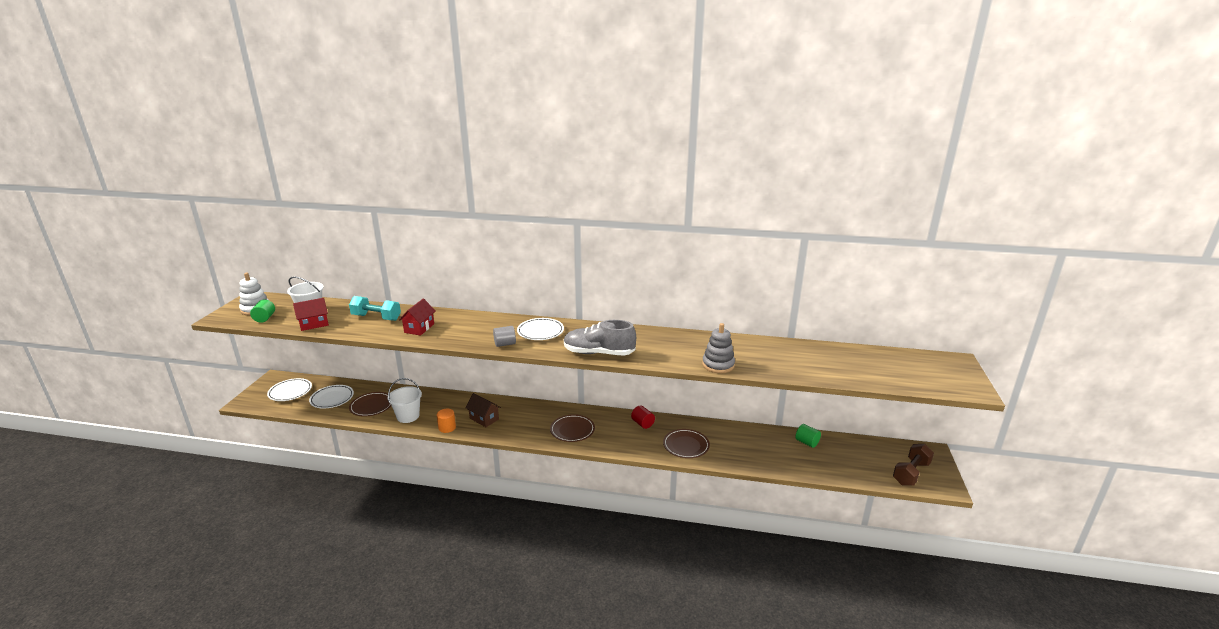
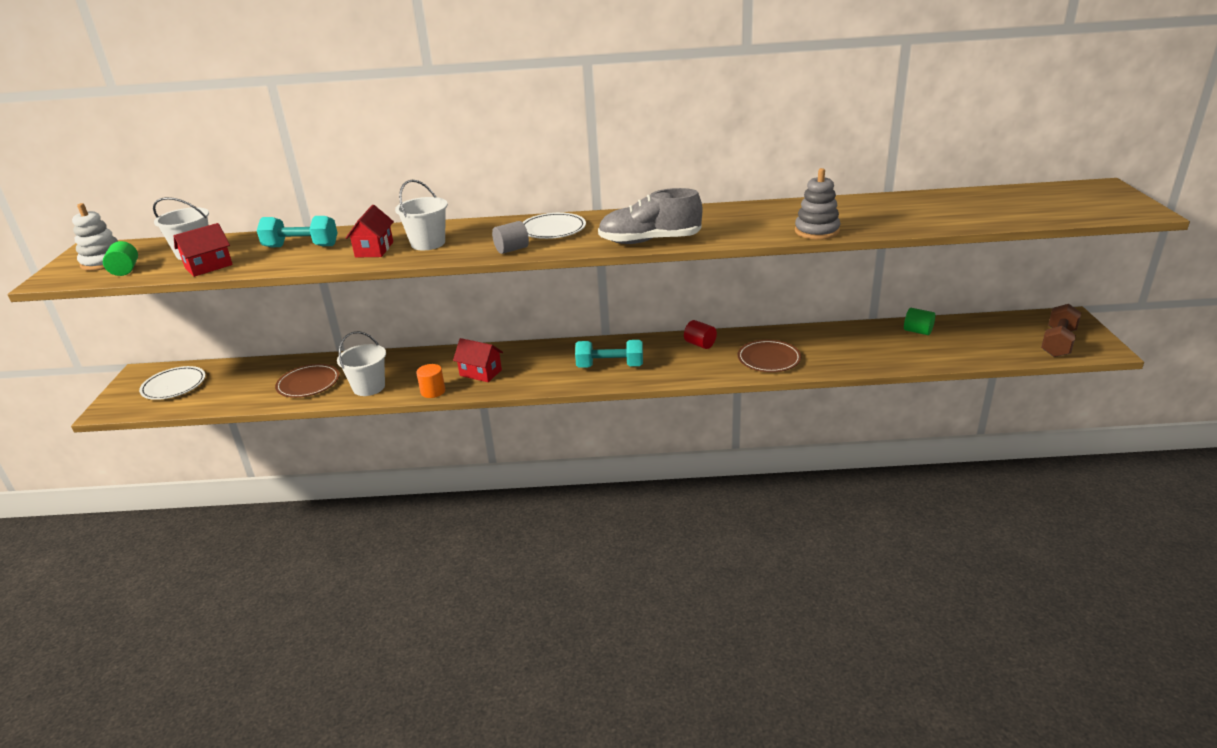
camera: 10 degrees left, 5 degrees up
(332, 398) = (243, 384): white plate -> none
(455, 329) = (428, 243): none -> white bucket
(484, 419) = (480, 373): brown house -> red house
(572, 430) = (610, 366): brown plate -> turquoise dumbbell

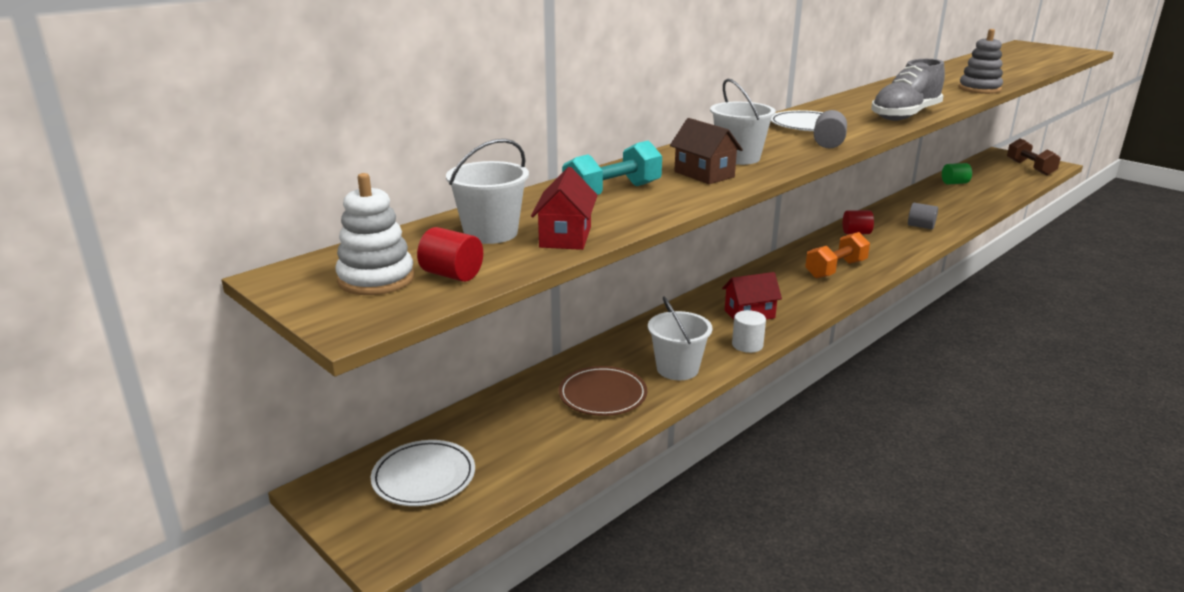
camera: 45 degrees left, 5 degrees down
(125, 270) = (452, 275): green cylinder -> red cylinder
(374, 249) = (704, 174): red house -> brown house
(433, 391) = (747, 345): orange cylinder -> white cylinder
(610, 366) = (835, 269): turquoise dumbbell -> orange dumbbell
(769, 359) = (920, 226): brown plate -> grey cylinder

